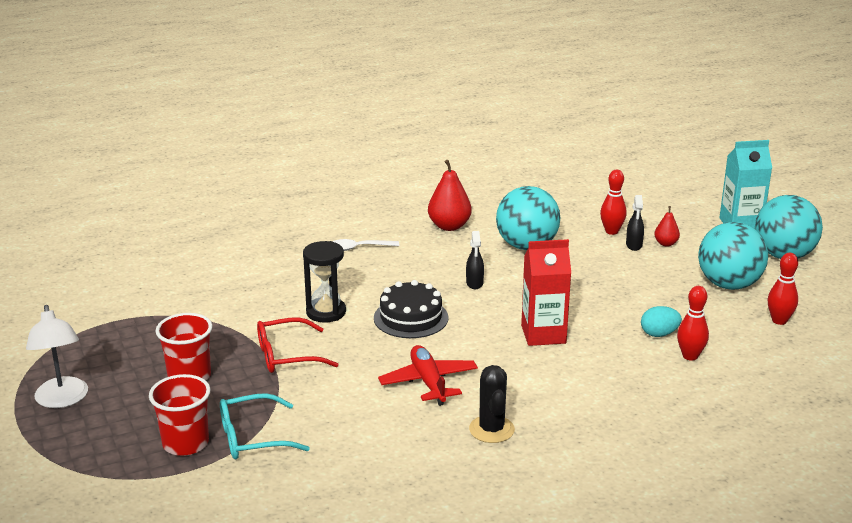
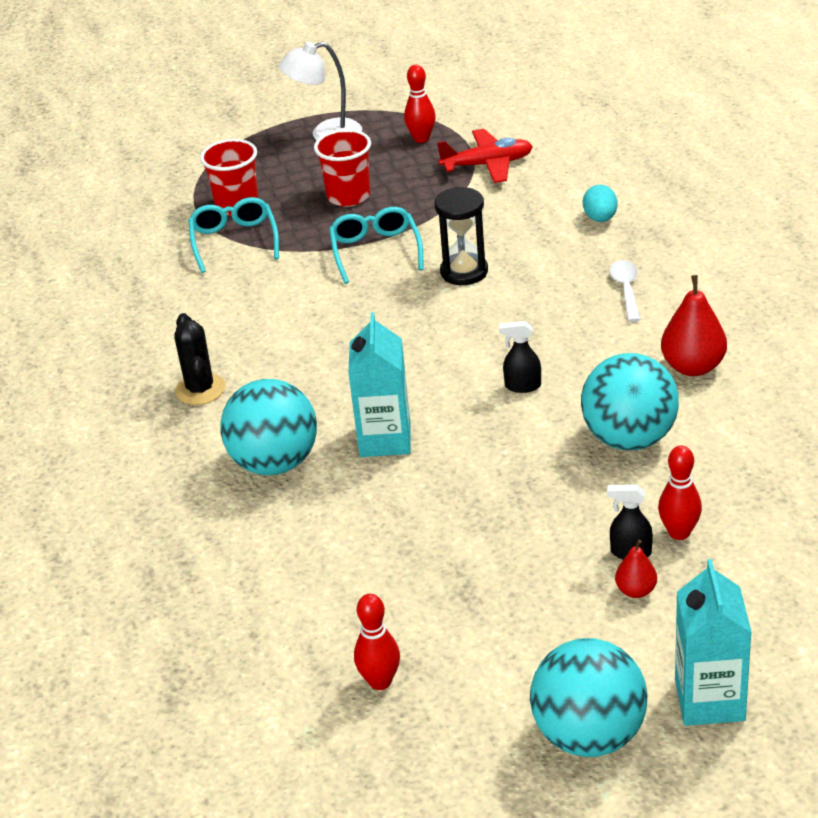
camera: 100 degrees right, 10 degrees up
(287, 356) = (375, 251): red glasses -> turquoise glasses
(411, 318) = (442, 334): black cake -> none
(428, 382) = (300, 347): red plane -> red plane (487, 165)
(491, 429) = (200, 389): black cactus -> black cactus turned 75 degrees clockwise
(543, 334) = (385, 439): red carton -> turquoise carton
(659, 334) = (366, 545): turquoise egg -> turquoise egg (600, 218)
(690, 356) = (306, 568): red bowling pin -> red bowling pin (421, 139)
(728, 285) = (494, 643): turquoise ball -> turquoise ball (274, 463)

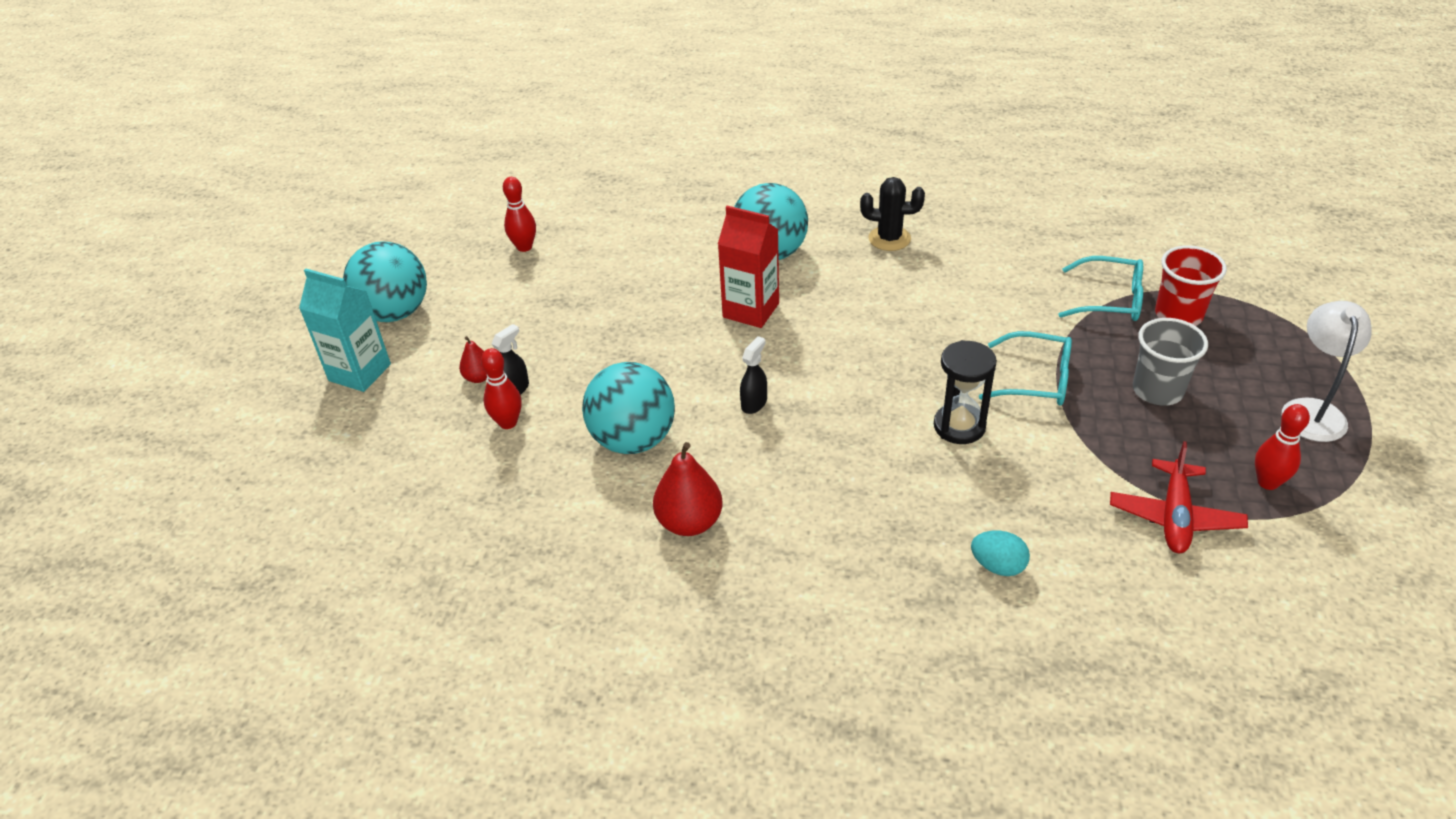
camera: 115 degrees right, 5 degrees up
(348, 196) = (1157, 390): red cup -> grey cup
(385, 439) = (751, 310): turquoise carton -> red carton
(626, 290) = (847, 529): white spoon -> none

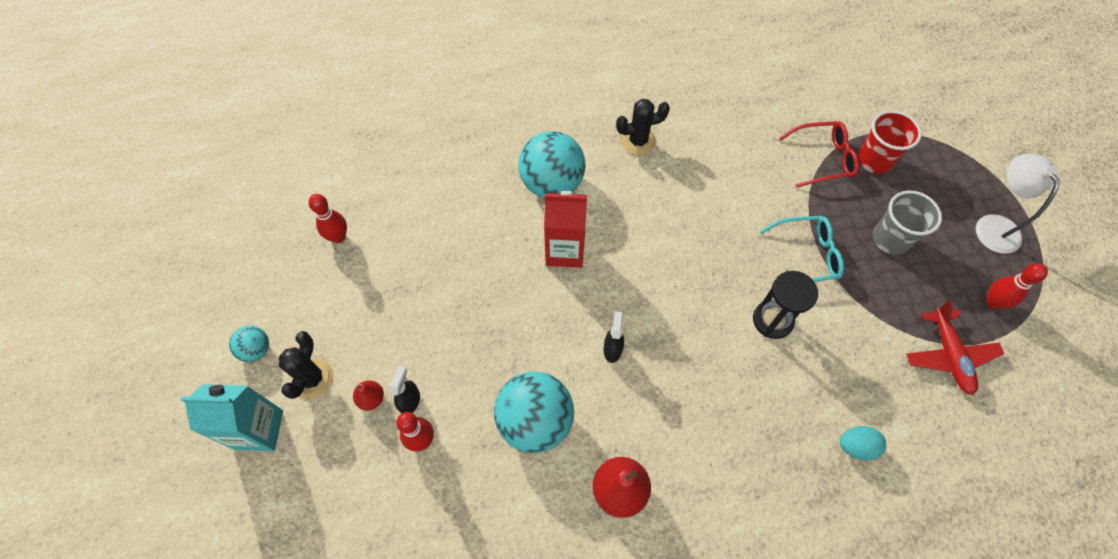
camera: 25 degrees left, 20 degrees up
(395, 313) = (256, 350): turquoise ball -> turquoise ball, size x0.49
(433, 347) = (312, 378): none -> black cactus
(1110, 300) = (823, 159): turquoise glasses -> red glasses

